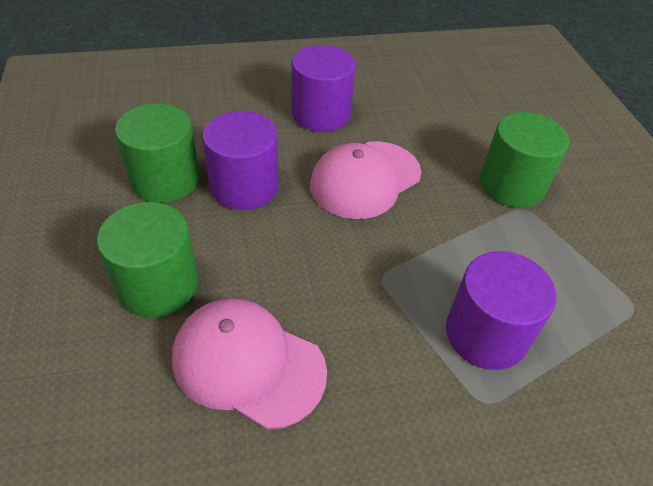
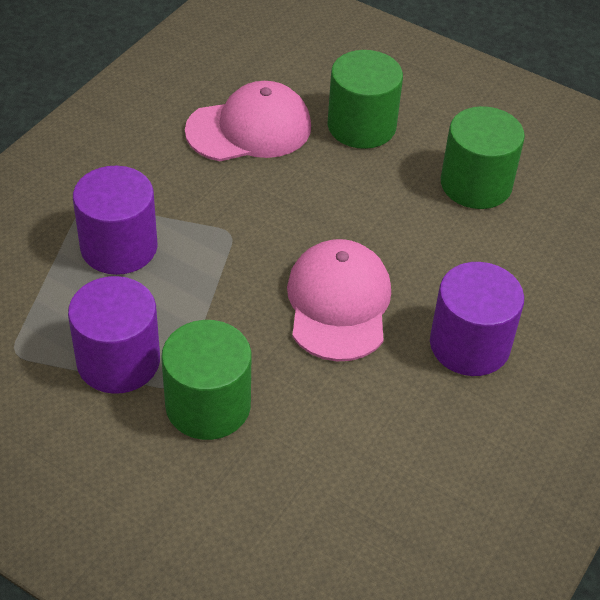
camera: 135 degrees right, 0 degrees up
(244, 186) = (416, 223): purple cylinder -> purple cylinder (118, 361)

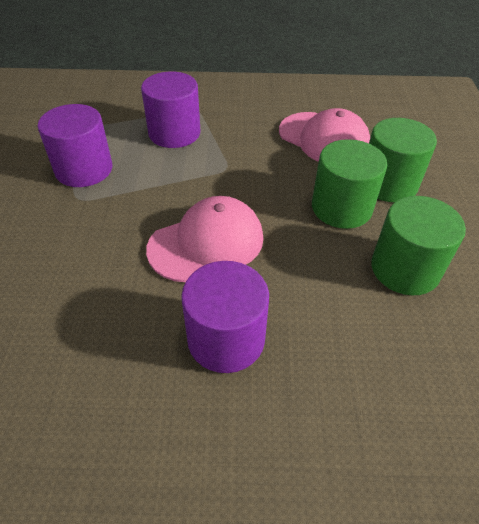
camera: 60 degrees right, 0 degrees up
(208, 405) = (70, 220): green cylinder -> green cylinder (341, 208)

